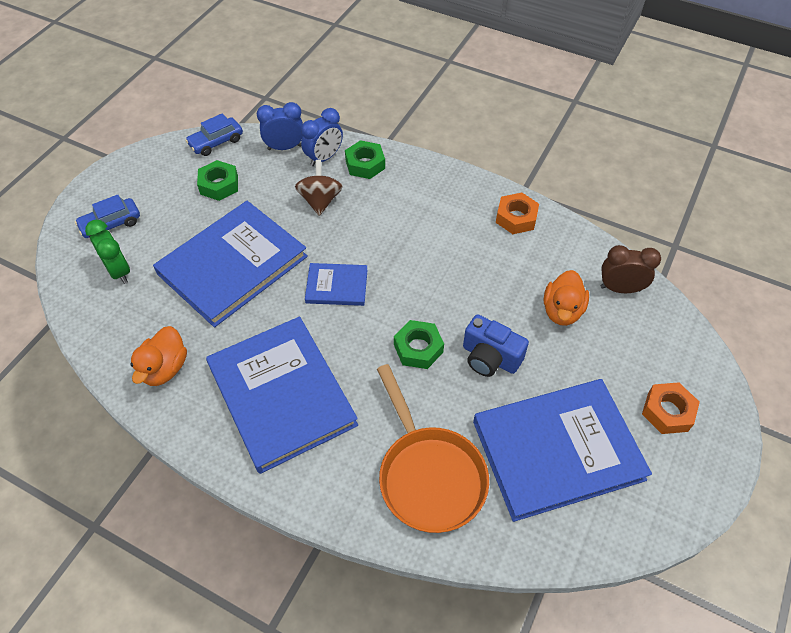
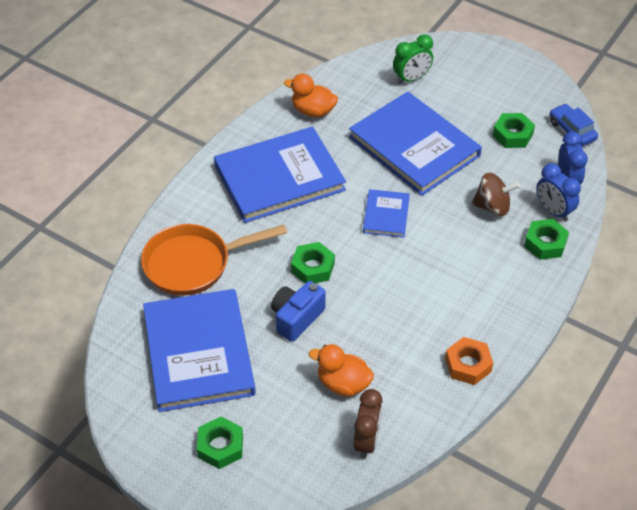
camera: 95 degrees right, 5 degrees down
(111, 224) = (464, 69): blue car -> none
(667, 411) = (220, 446): orange nut -> green nut

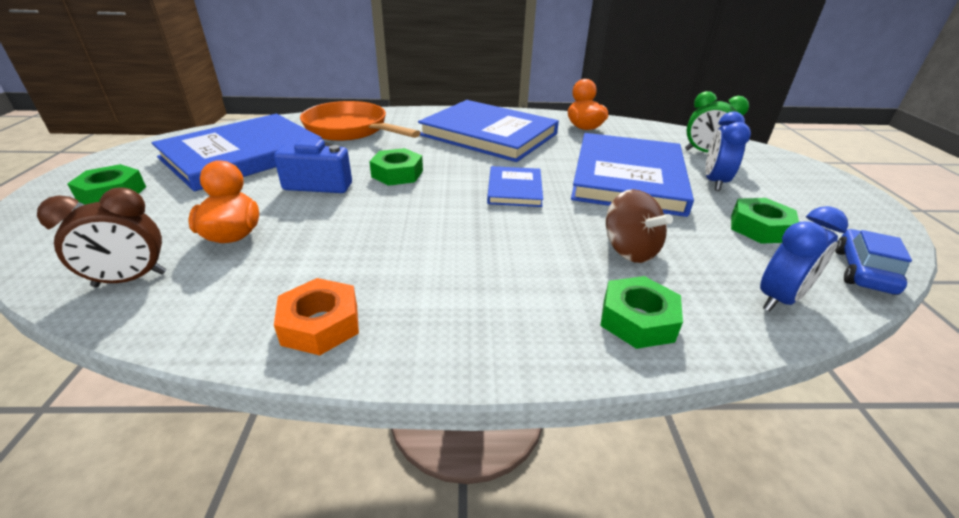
camera: 55 degrees right, 15 degrees down
(386, 215) = (514, 189): blue book -> blue book turned 60 degrees counterclockwise
(553, 211) = (706, 306): blue clock -> blue clock (714, 182)

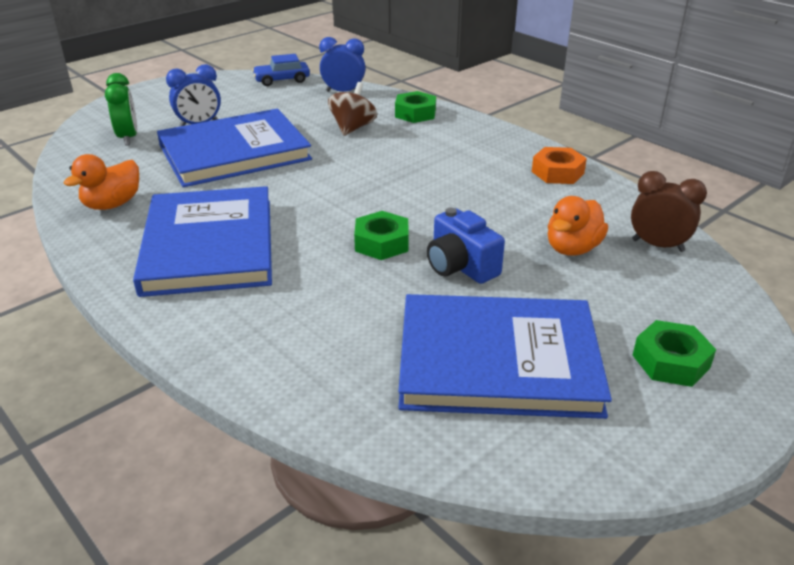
camera: 130 degrees left, 0 degrees up
(350, 130) = (322, 343): orange pan -> none
(514, 189) = (326, 184): blue book -> none
(759, 228) = (263, 104): green nut -> none

